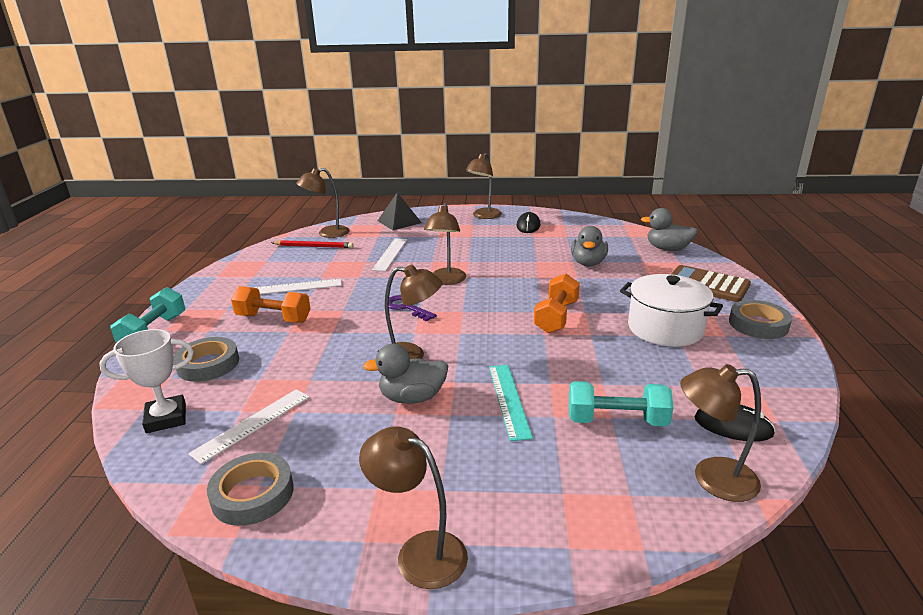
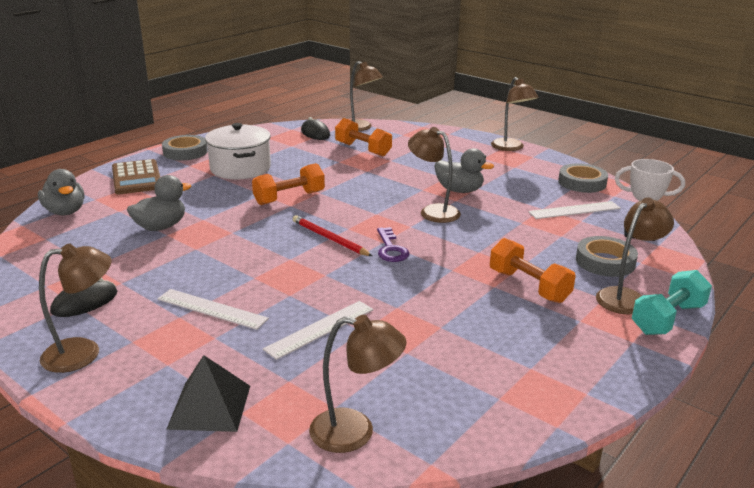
camera: 145 degrees left, 0 degrees up
(296, 287) = (482, 321): white ruler -> white ruler (211, 309)
(313, 246) = (405, 401): red pencil -> red pencil (330, 239)
(446, 280) = (315, 262): brown lamp -> brown lamp (626, 297)
(508, 400) = (403, 172): turquoise ruler -> none
(616, 420) = (363, 149): turquoise dumbbell -> orange dumbbell

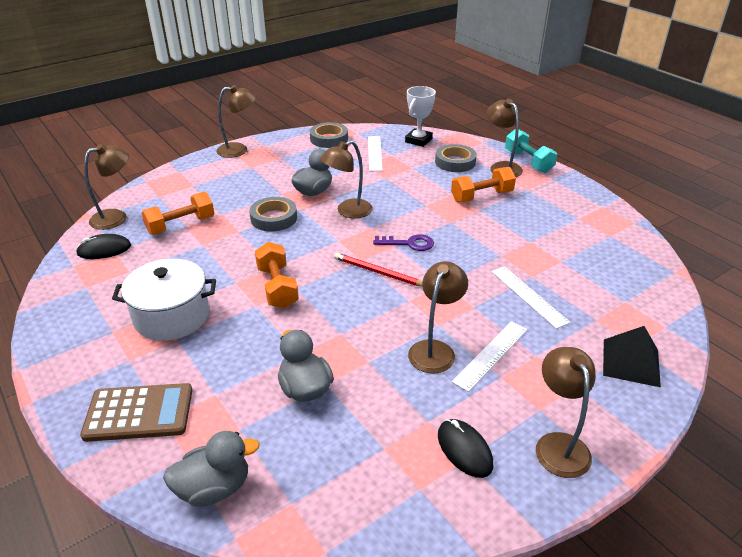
camera: 75 degrees left, 10 degrees up
(185, 152) = (77, 362): grey tape -> grey tape (274, 218)
(330, 239) = (379, 273): red pencil -> red pencil turned 60 degrees clockwise
(355, 432) = (651, 296): brown lamp -> brown lamp (435, 349)

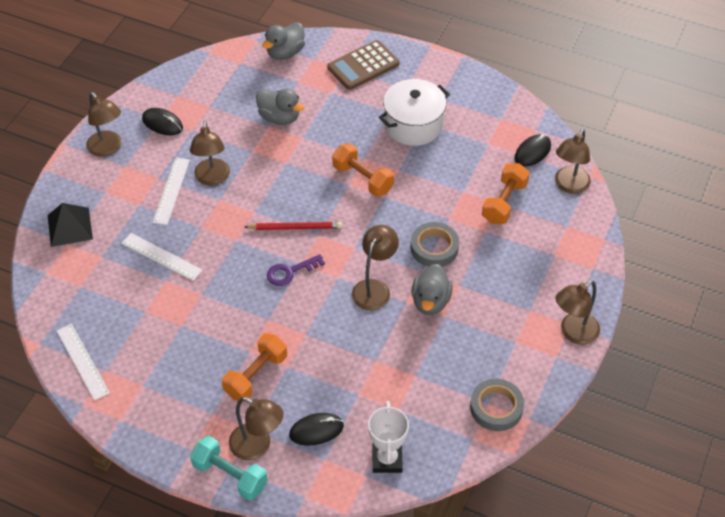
camera: 150 degrees right, 15 degrees up
(374, 153) = (420, 403): white ruler -> white ruler (82, 361)
(455, 162) = (316, 430): grey tape -> black mouse

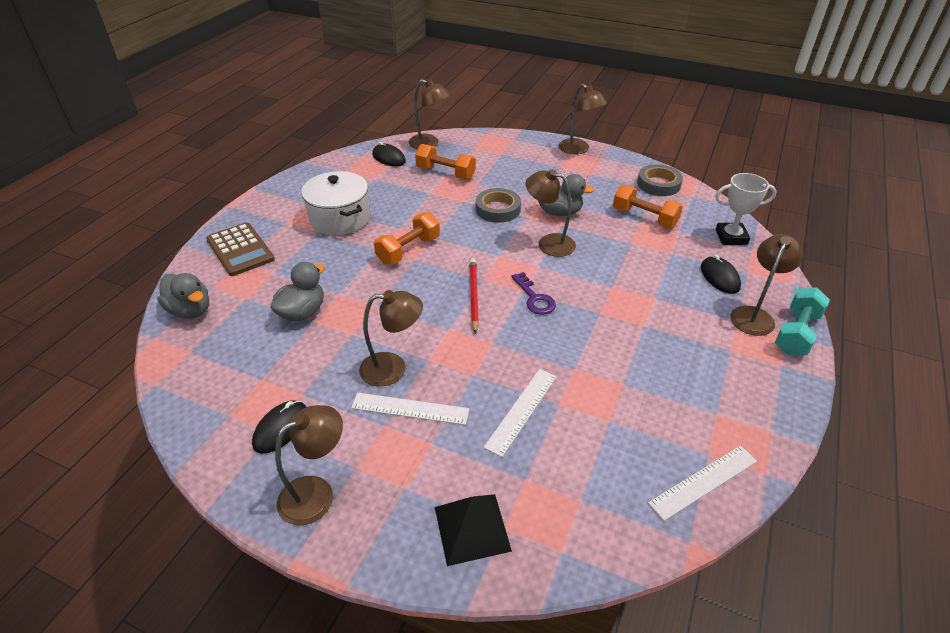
camera: 90 degrees left, 10 degrees down
(256, 375) = (672, 319): orange dumbbell -> orange dumbbell (644, 218)

